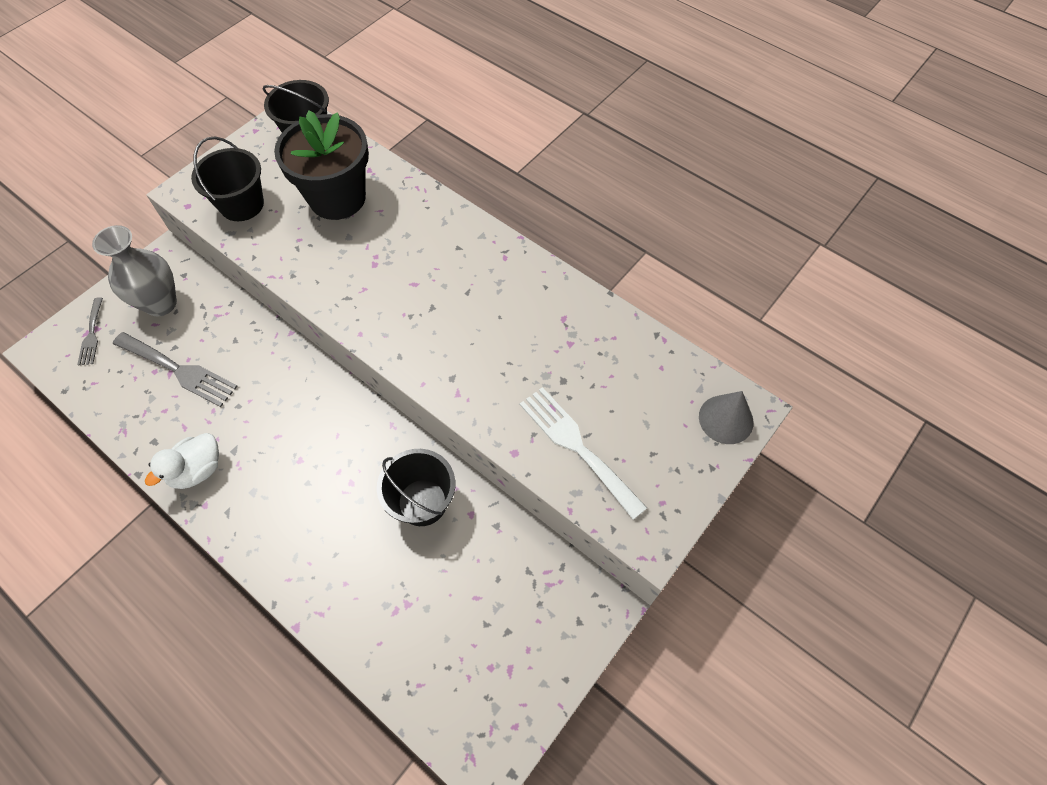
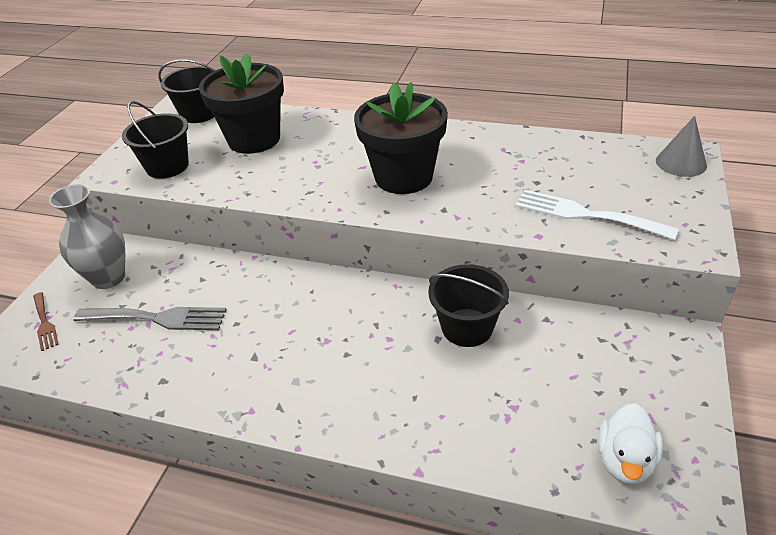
camera: 20 degrees left, 20 degrees down
(91, 334) = (44, 323): grey fork -> brown fork
(197, 470) = (225, 386): white duck -> white duck (625, 461)
(443, 316) = (403, 177): none -> black flower pot

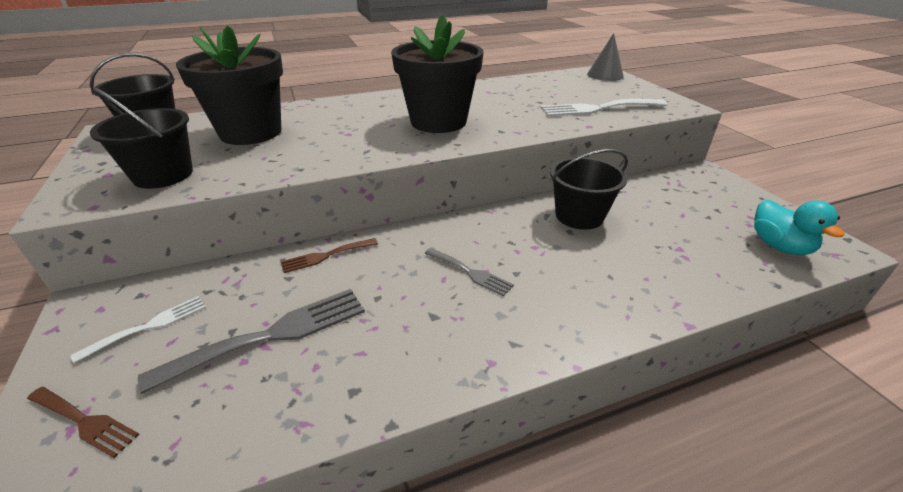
camera: 40 degrees left, 5 degrees down
(108, 278) = (149, 326): grey vase -> white fork
(238, 272) = (325, 256): none -> brown fork
(314, 336) = (470, 272): none -> grey fork
(625, 461) = (779, 246): white duck -> turquoise duck

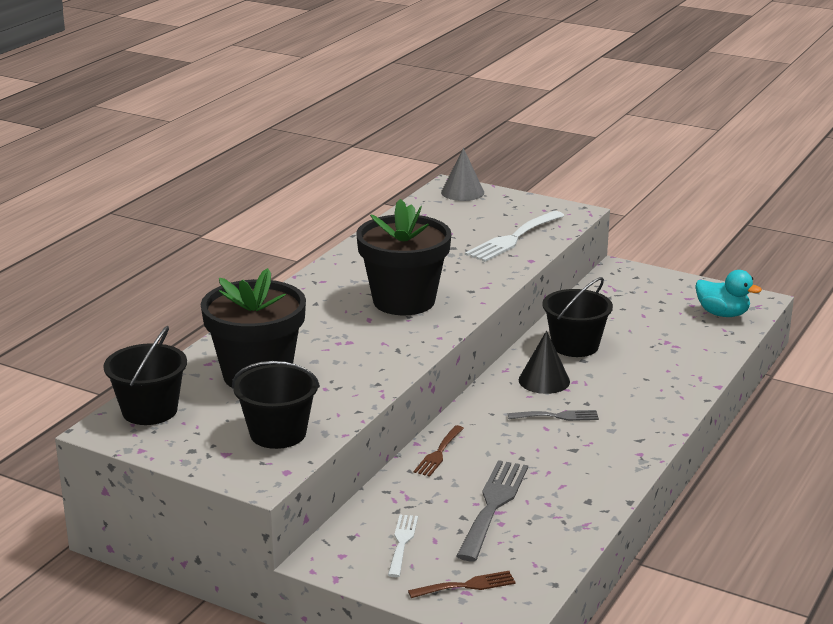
camera: 40 degrees left, 10 degrees down
(508, 234) = (544, 380): none -> black cone

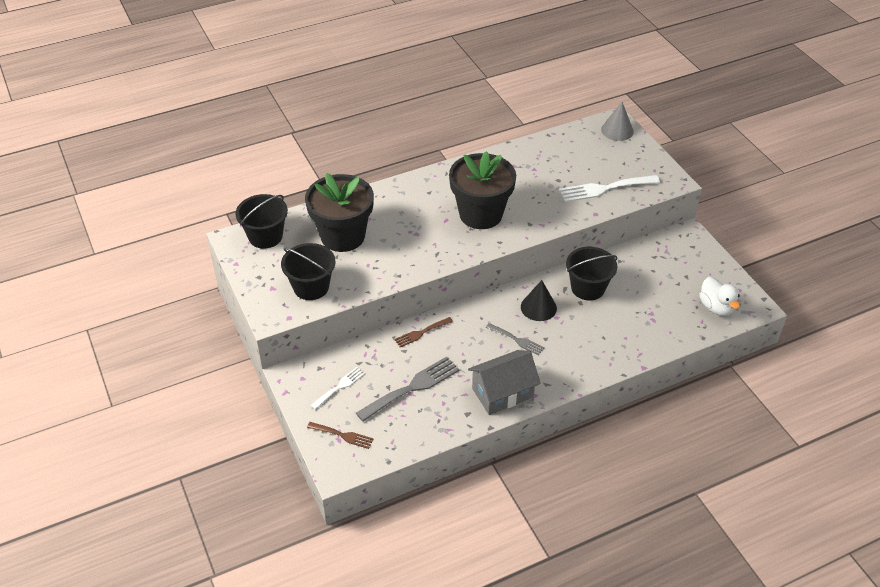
camera: 35 degrees right, 20 degrees up
(603, 467) = (502, 393): none -> grey house
(722, 314) = (716, 307): turquoise duck -> white duck

